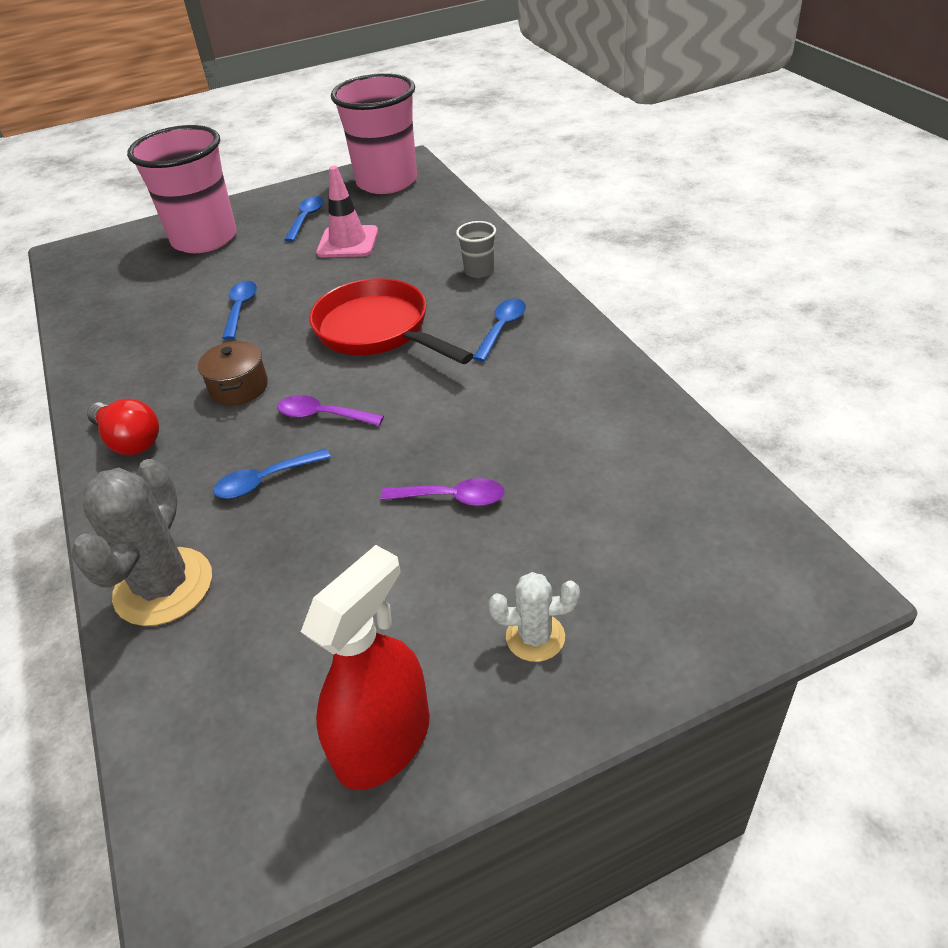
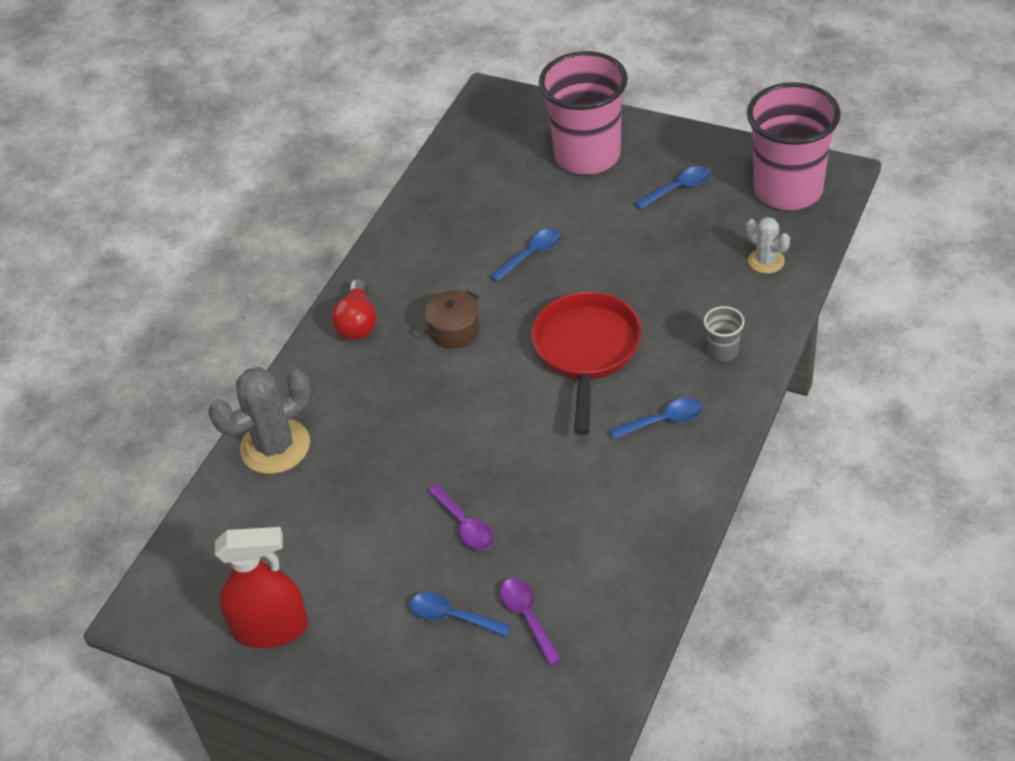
camera: 50 degrees right, 5 degrees up
(265, 481) = (390, 419): blue spoon -> blue spoon (452, 617)
(322, 416) = (472, 397): purple spoon -> purple spoon (527, 617)
(348, 242) = (674, 241): pink traffic cone -> none
(535, 637) = (395, 646): white cactus -> white cactus (766, 261)

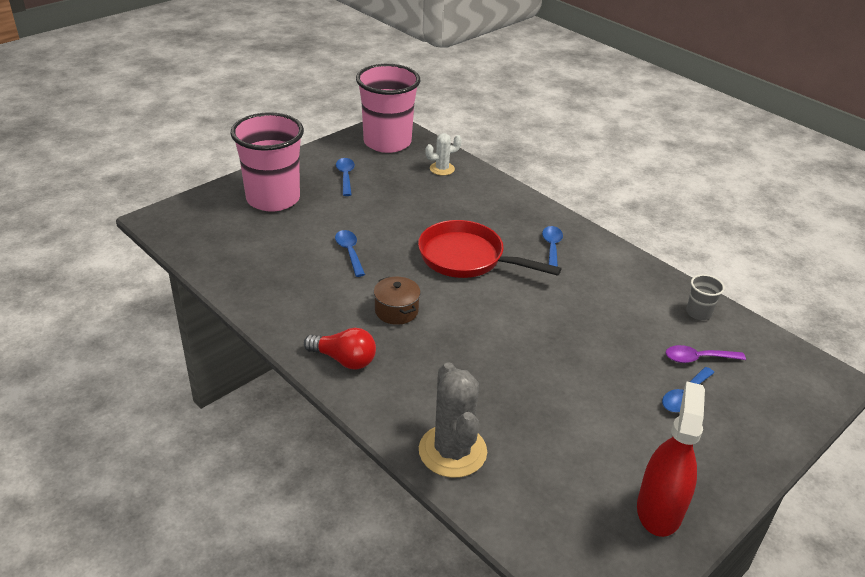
camera: 75 degrees left, 10 degrees down
(464, 525) = (598, 363): purple spoon -> none
(723, 351) = (507, 208): grey cup -> grey cup (698, 313)

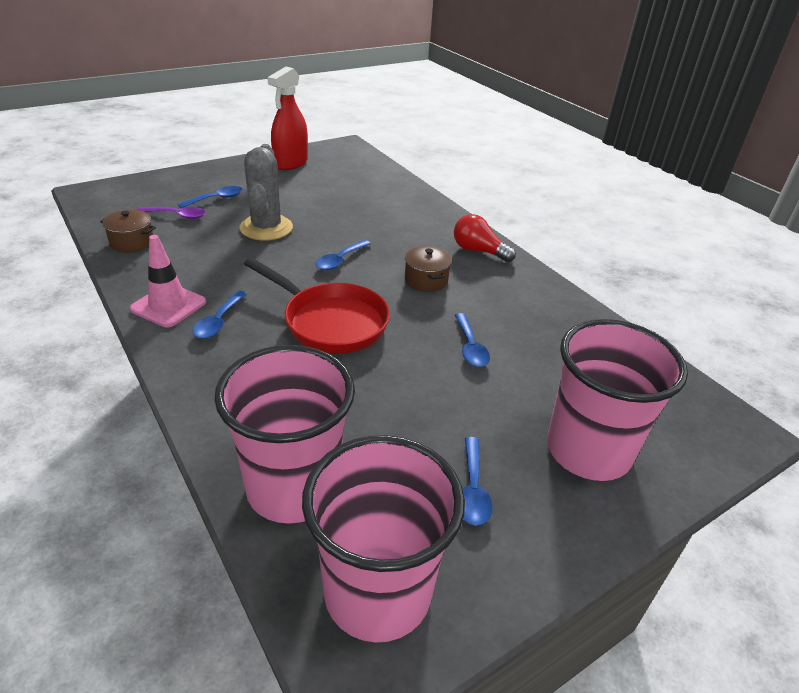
camera: 170 degrees left, 0 degrees up
(442, 169) = (293, 487): white cactus -> pink cup
(452, 451) = (405, 197): grey cactus -> grey cactus (266, 228)
(489, 322) = (340, 260): none -> blue spoon
(600, 255) = (168, 305): none -> pink traffic cone
(698, 313) = (132, 242): grey cup -> brown pot

